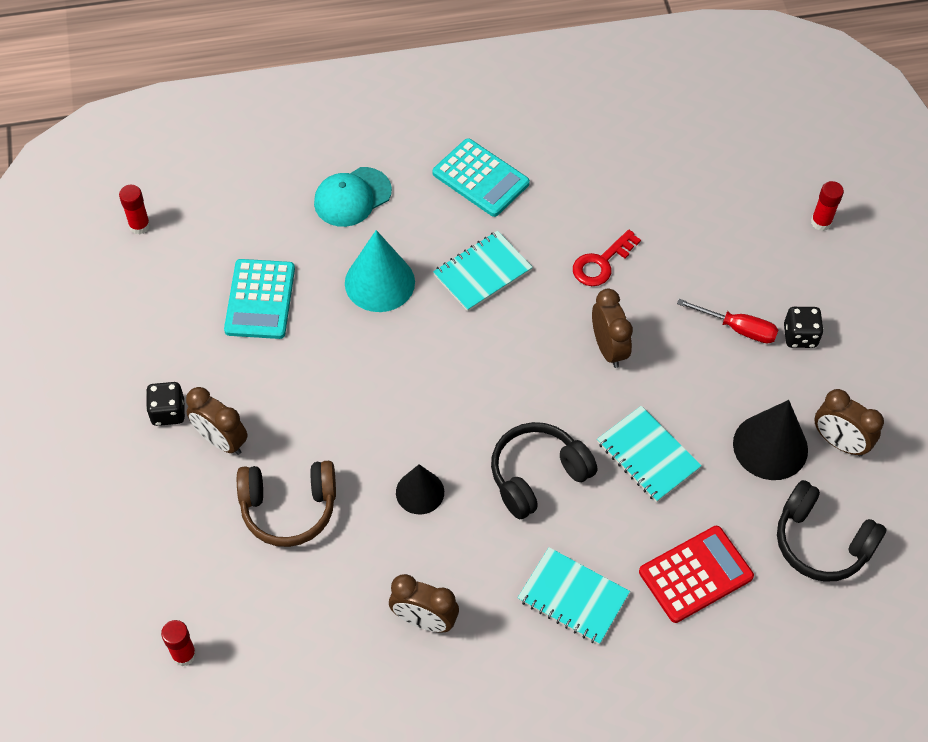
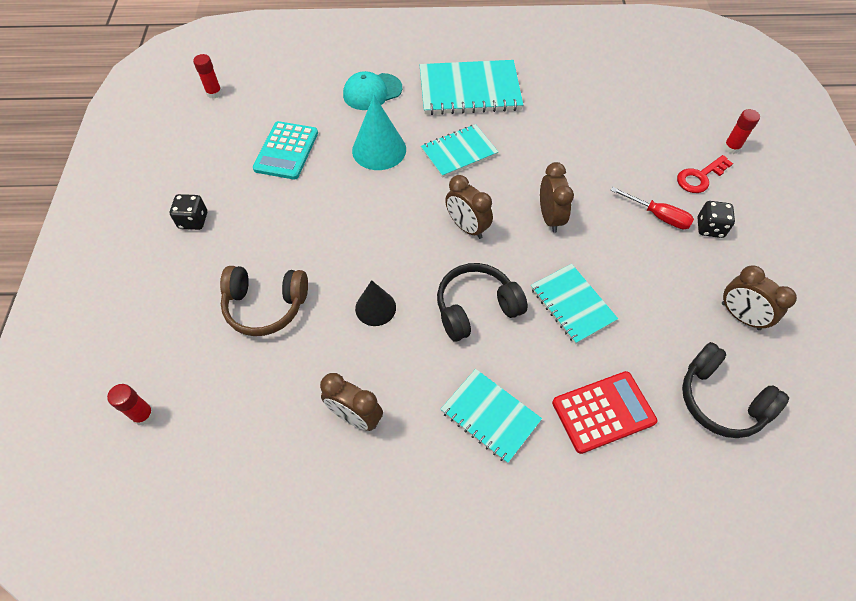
camera: 10 degrees right, 0 degrees up
(221, 441) = (227, 247): brown clock -> brown clock (467, 227)
(480, 178) = (469, 90): turquoise calculator -> turquoise notebook
(601, 263) = (553, 156): red key -> red key (700, 177)
(770, 446) = (679, 311): black cone -> none

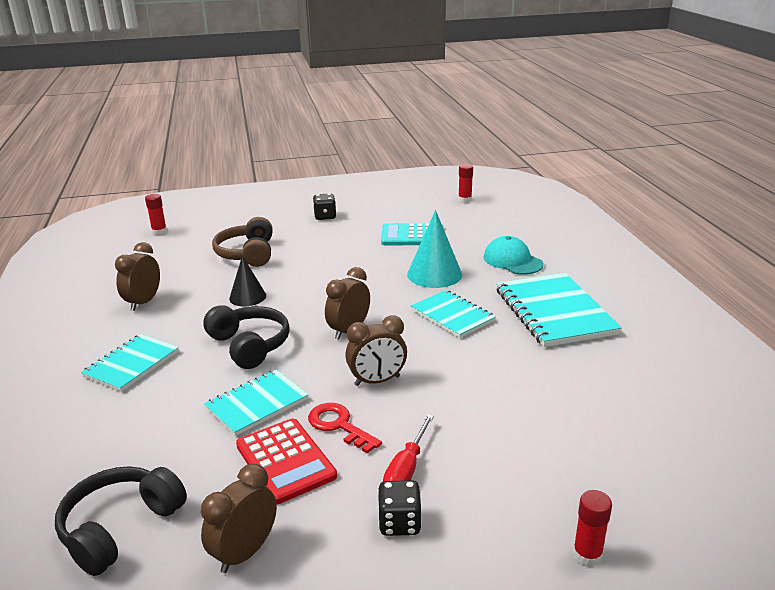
camera: 80 degrees right, 30 degrees down
(603, 412) = (122, 432): red calculator -> red calculator (285, 461)
(700, 177) = (500, 514): red key -> red key (339, 425)

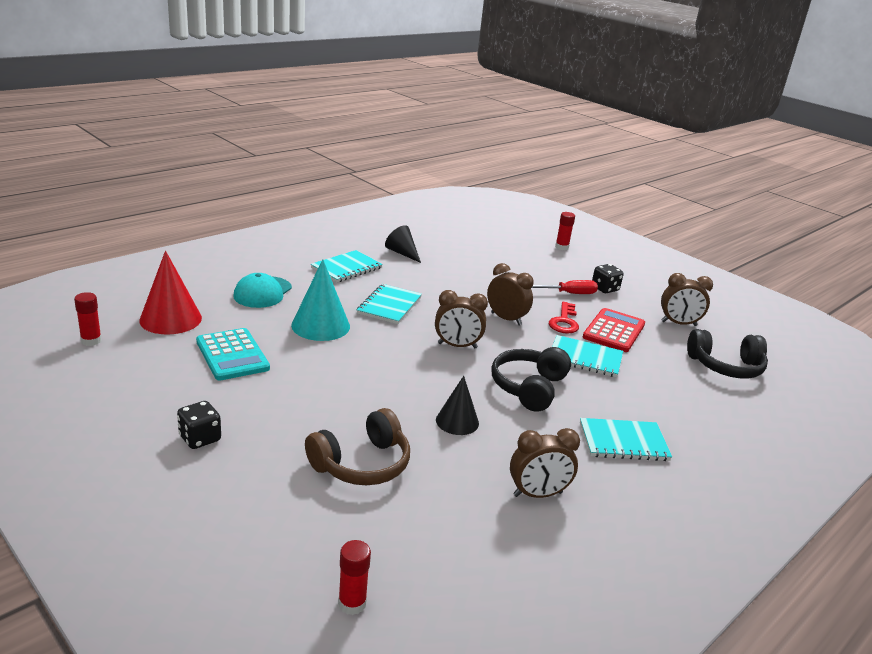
camera: 125 degrees left, 0 degrees up
(482, 223) = (170, 319): none -> red cone
(554, 312) = (346, 268): turquoise notebook -> turquoise notebook, size x0.62
(591, 360) = (402, 253): none -> black cone

